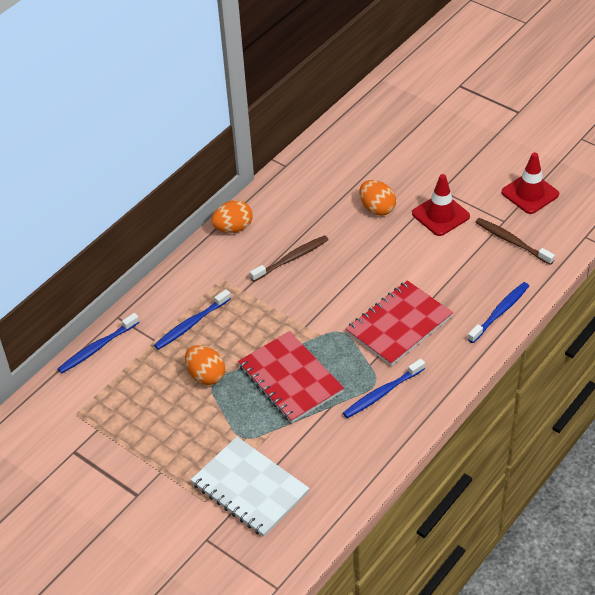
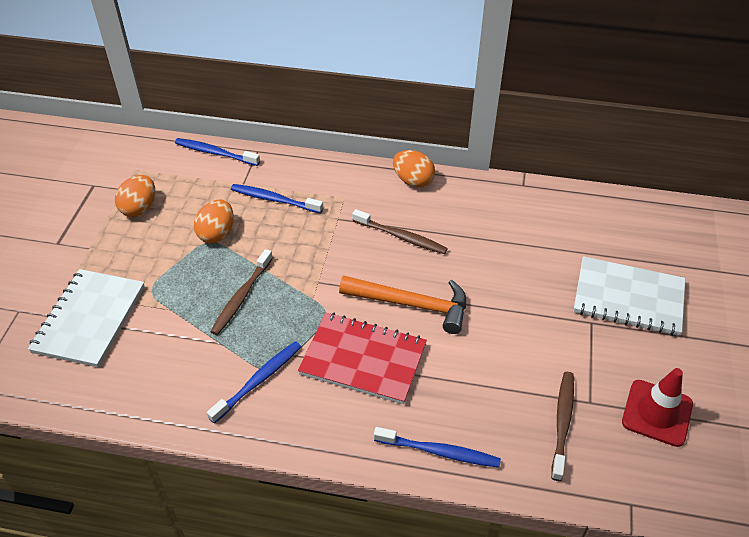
camera: 60 degrees right, 0 degrees up
(290, 379) = (242, 297): red notebook -> brown toothbrush
(365, 278) = (412, 305): none -> orange hammer
(377, 208) = (520, 277): orange egg -> orange egg (139, 208)
(382, 393) = (258, 381): blue toothbrush -> blue toothbrush turned 105 degrees clockwise
(432, 161) = (628, 298): none -> white notebook
(440, 215) = (552, 336): red traffic cone -> none

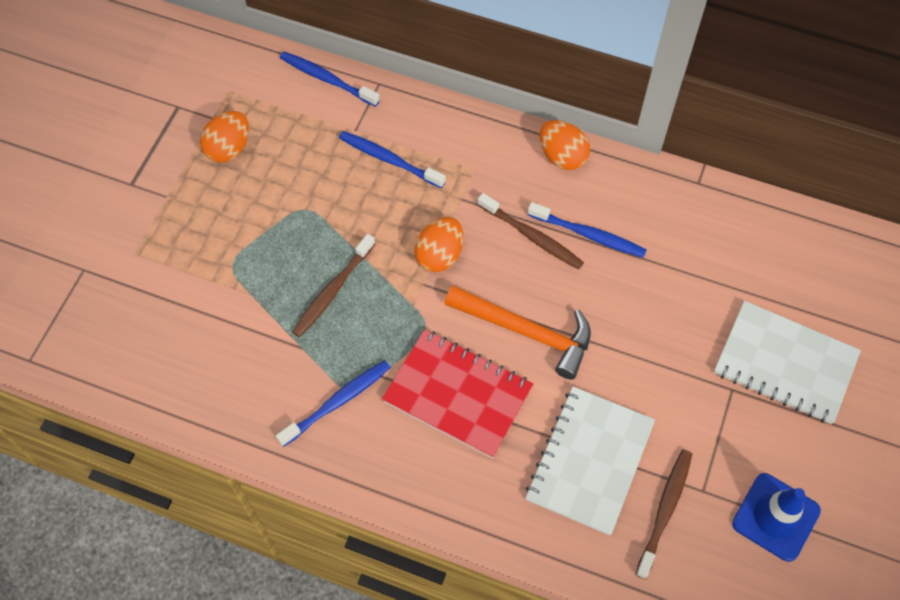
camera: 10 degrees right, 15 degrees up
(90, 319) = (160, 293): white notebook -> white notebook (590, 461)
(217, 234) = (315, 199): orange egg -> orange egg (439, 255)
(439, 451) = (520, 521): blue toothbrush -> blue toothbrush (588, 234)
(657, 413) = (775, 517): red traffic cone -> blue traffic cone

